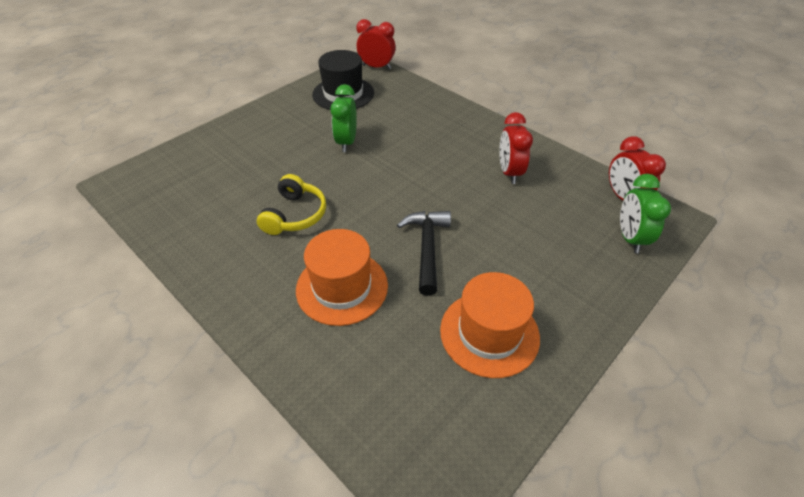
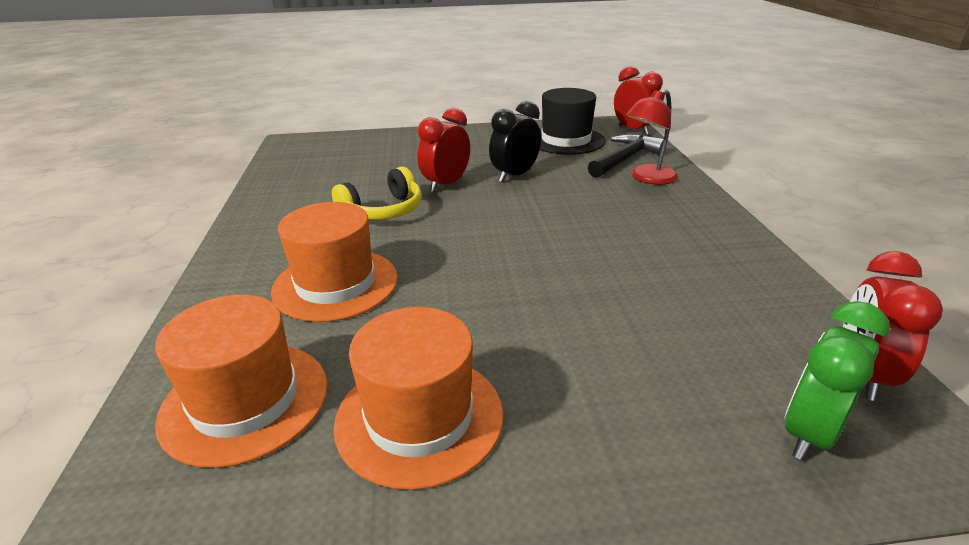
camera: 40 degrees right, 15 degrees down
(346, 142) = (514, 175): green clock -> black clock
(395, 386) = (245, 401): none -> orange hat
(427, 248) = (470, 294): black hammer -> black hammer (624, 159)
(428, 110) = (647, 178): none -> red lamp
(509, 172) = (683, 268): red clock -> red clock (446, 184)

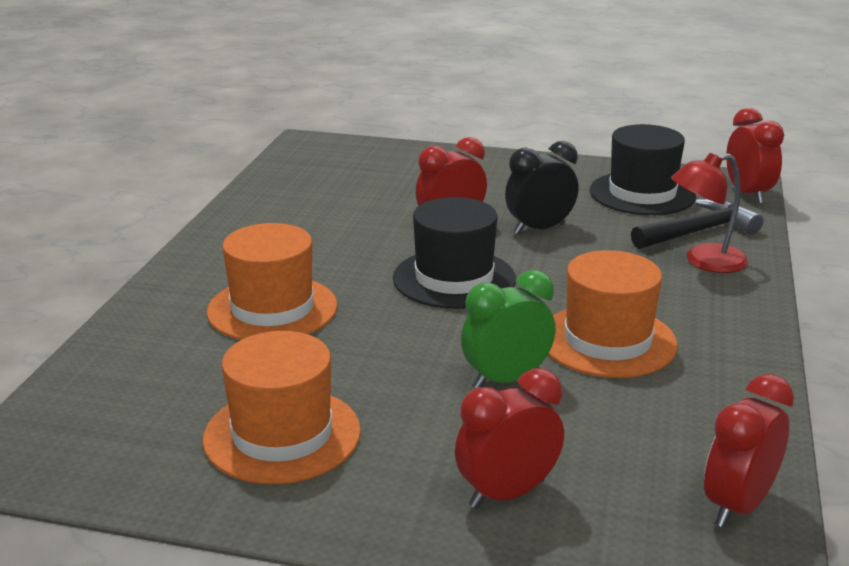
camera: 20 degrees right, 5 degrees down
(245, 401) = (148, 388): orange hat -> orange hat (607, 341)
(383, 211) = (362, 243): yellow headphones -> none
(478, 225) = (454, 278): none -> black hat
(675, 421) = (507, 493): none -> red clock
(809, 432) = (628, 533): green clock -> green clock (506, 380)

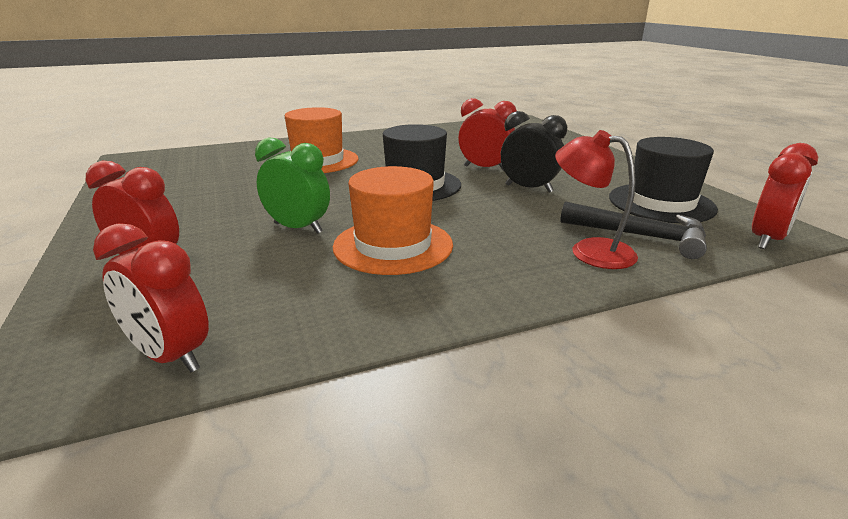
camera: 55 degrees right, 0 degrees up
(282, 435) = (184, 194): orange hat -> none
(737, 505) = (170, 356): red clock -> red clock turned 150 degrees counterclockwise

